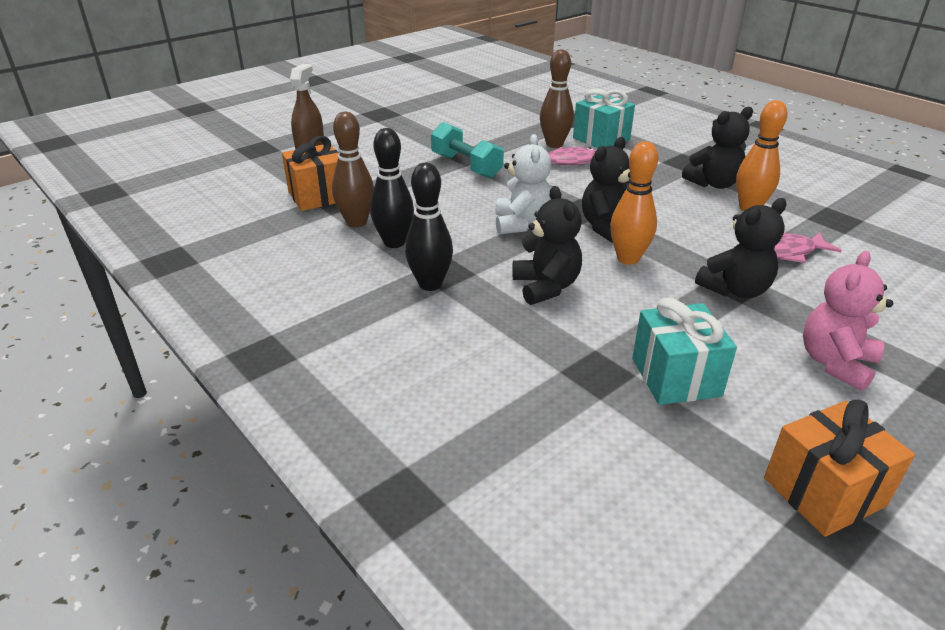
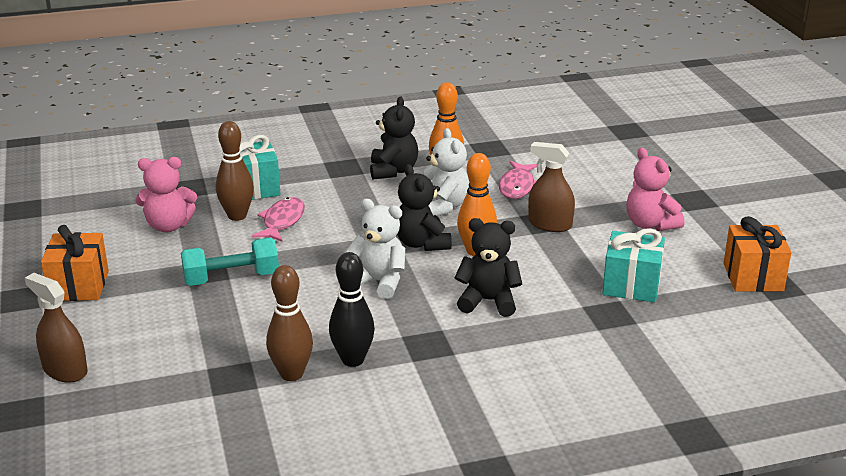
camera: 65 degrees left, 5 degrees down
(318, 196) = (207, 388): orange gift -> orange gift (79, 286)
(430, 284) = (442, 357): black bowling pin -> none
(512, 127) = (168, 226): none -> pink teddy bear
(686, 222) = (443, 206): none -> white teddy bear
(735, 290) = (550, 224): black teddy bear -> brown spray bottle

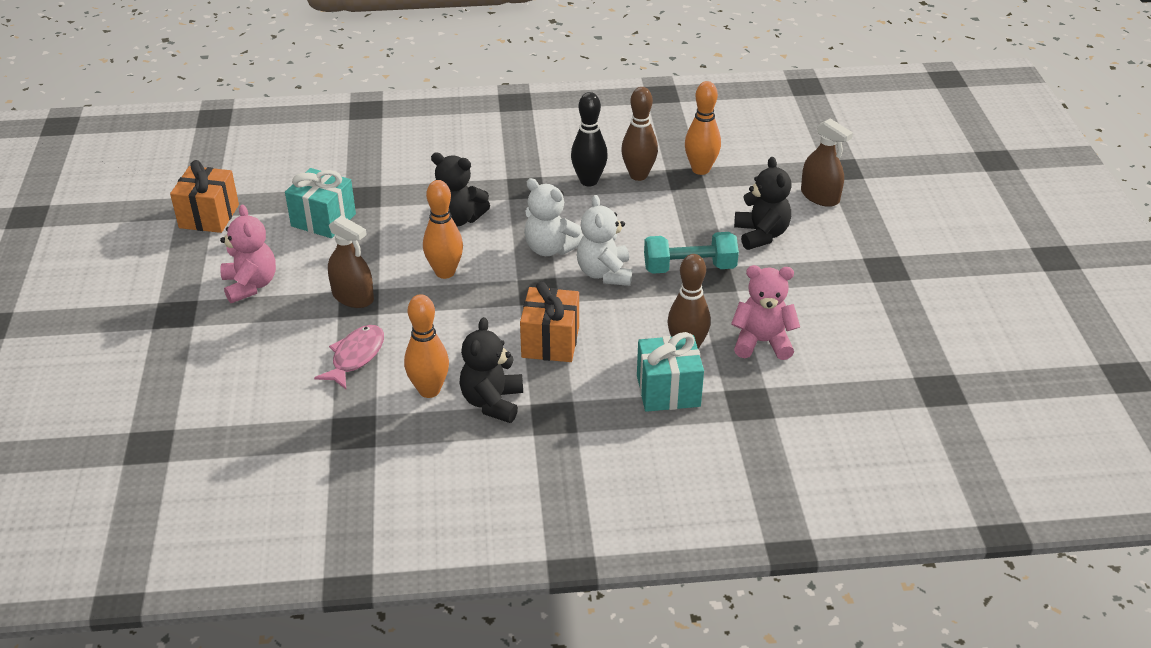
camera: 170 degrees left, 10 degrees up
(79, 286) = (836, 275): orange gift -> orange gift (550, 342)
(211, 391) = (700, 169): none -> orange bowling pin
(282, 221) = (637, 334): pink fish -> none
(422, 243) = (495, 288): black teddy bear -> black teddy bear (761, 235)
(443, 206) = (454, 335): white teddy bear -> white teddy bear (604, 273)

